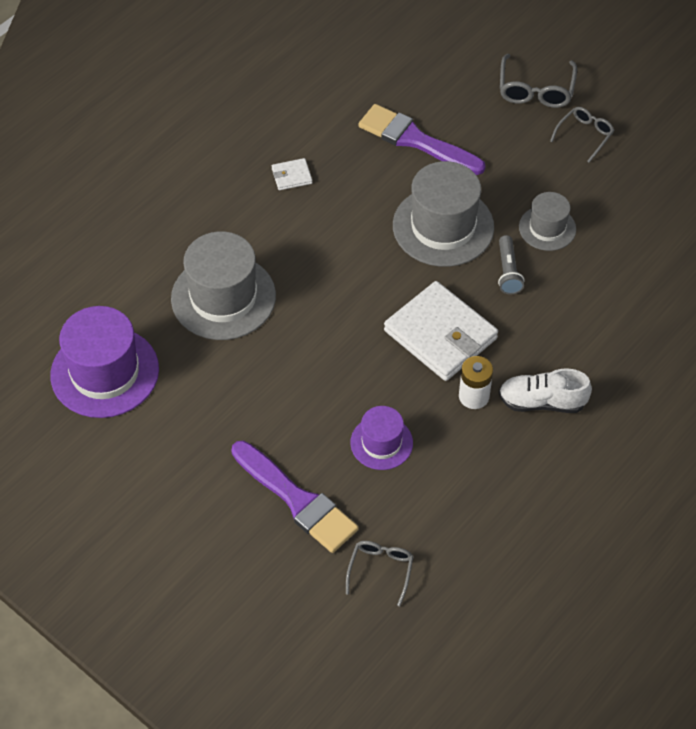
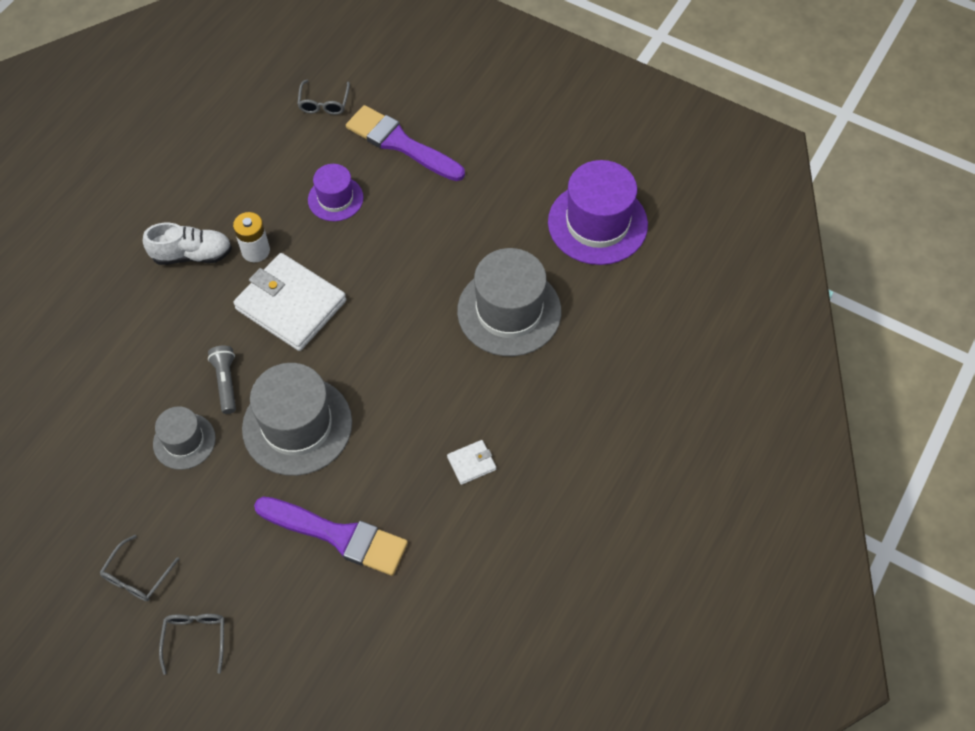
camera: 170 degrees right, 5 degrees up
(536, 90) = (195, 638): grey glasses -> grey glasses, size x0.66

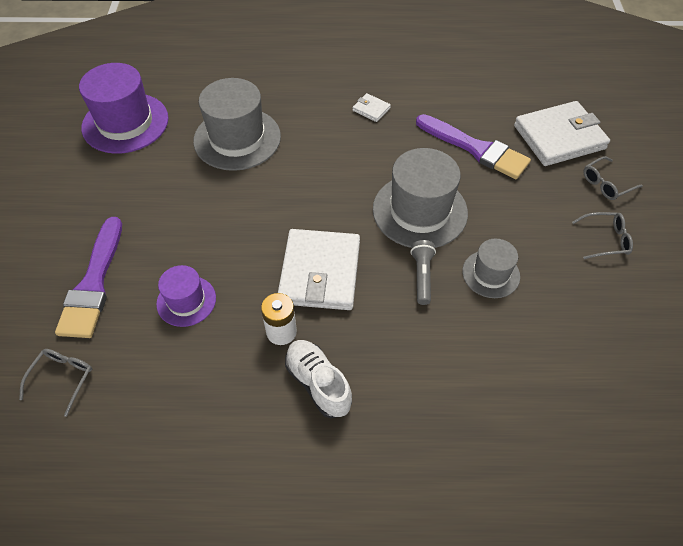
camera: 120 degrees left, 5 degrees down
(226, 382) = (422, 276): grey flashlight -> grey flashlight turned 135 degrees clockwise
(292, 643) = (559, 137): none -> white wallet
(324, 103) = (63, 378): grey glasses -> grey glasses turned 45 degrees counterclockwise
(338, 536) = (476, 149): purple brush -> purple brush turned 135 degrees clockwise

